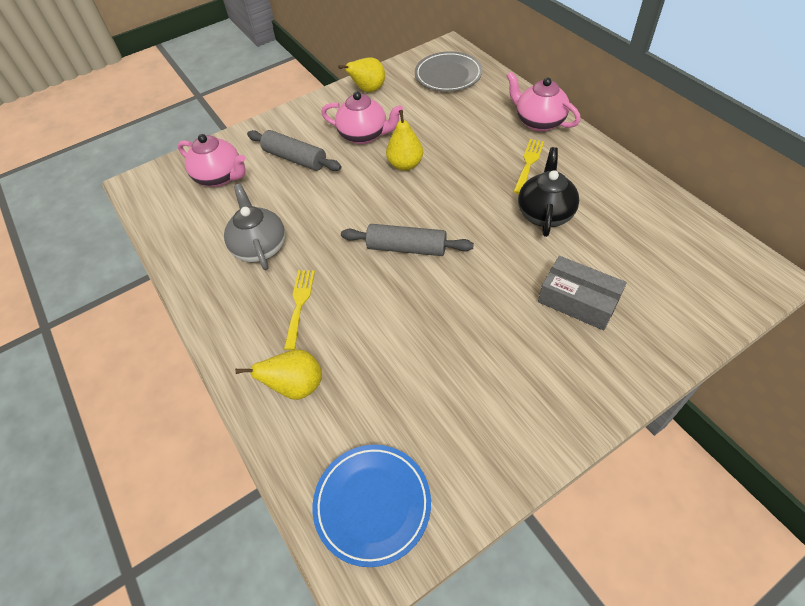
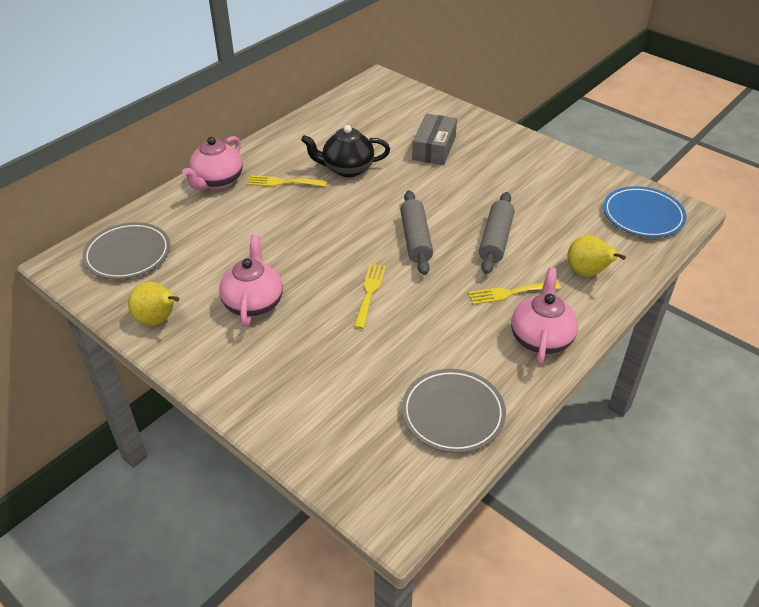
camera: 110 degrees left, 10 degrees down
(193, 229) = (453, 413): none -> grey plate
(220, 177) = (357, 421): pink teapot -> pink teapot (541, 339)
(260, 247) = (455, 343): grey teapot -> none
(295, 158) = (307, 355): grey rolling pin -> grey rolling pin (495, 240)
(346, 203) = (369, 292): none -> yellow fork
(405, 165) = (300, 261): yellow pear -> none

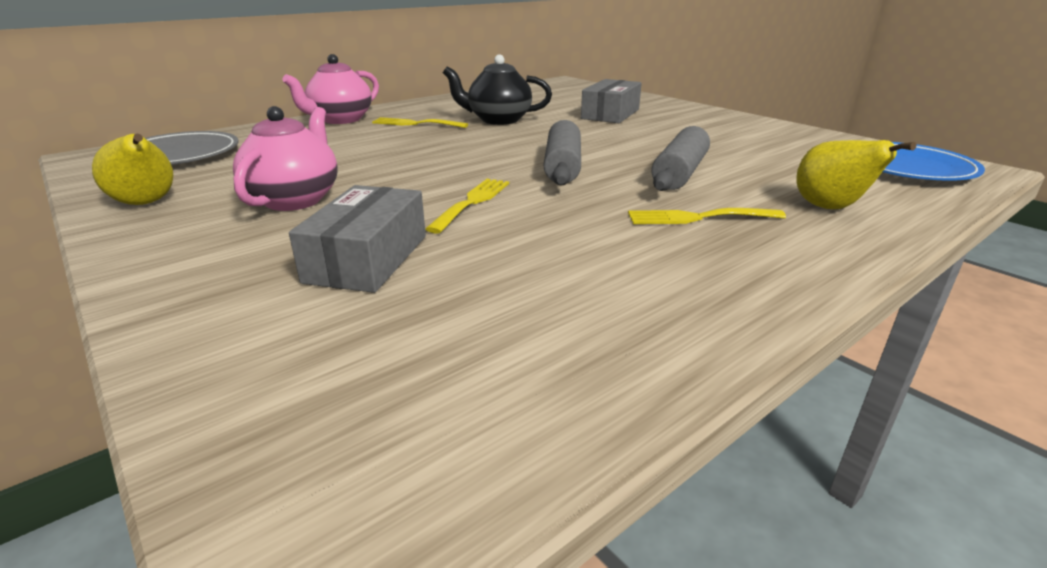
camera: 10 degrees right, 15 degrees down
(332, 357) = (368, 258): none -> grey box
(453, 413) = (557, 354): grey plate -> none
(541, 339) = (754, 268): pink teapot -> none

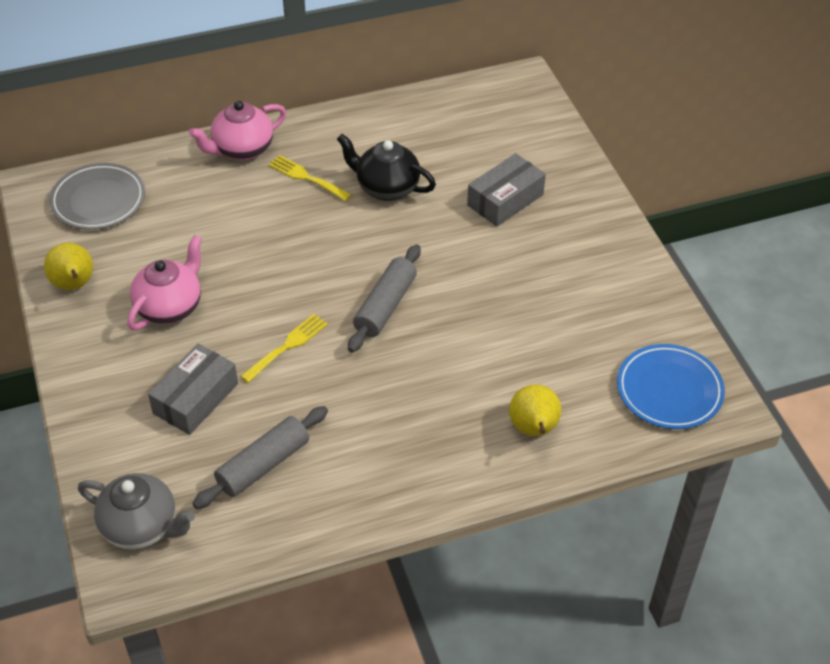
camera: 20 degrees right, 20 degrees up
(327, 435) = (141, 527): none -> grey teapot
(680, 173) = (470, 345): grey rolling pin -> grey rolling pin (263, 465)
(698, 217) = (428, 413): yellow fork -> none

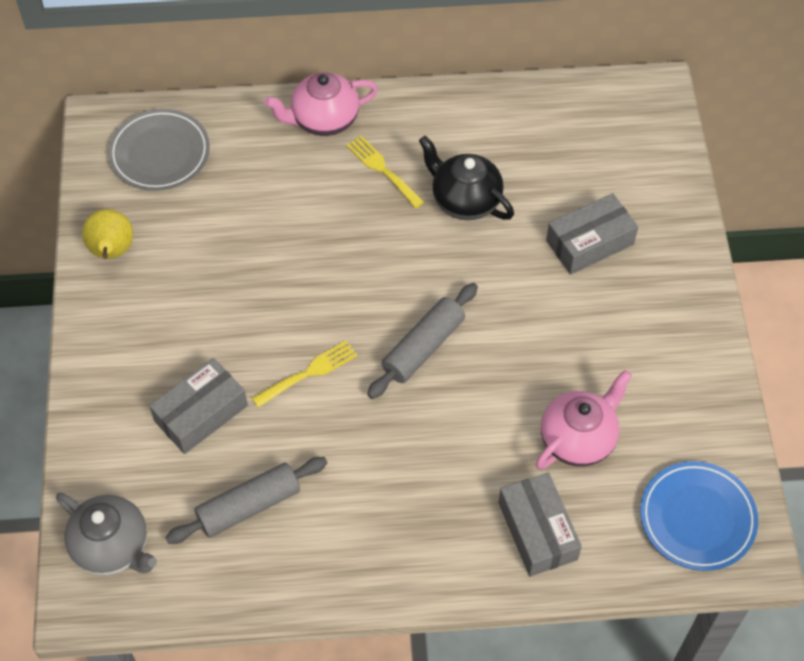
camera: 15 degrees right, 10 degrees up
(170, 307) = (201, 299): pink teapot -> pink teapot (578, 439)
(533, 429) = (537, 531): yellow pear -> grey box

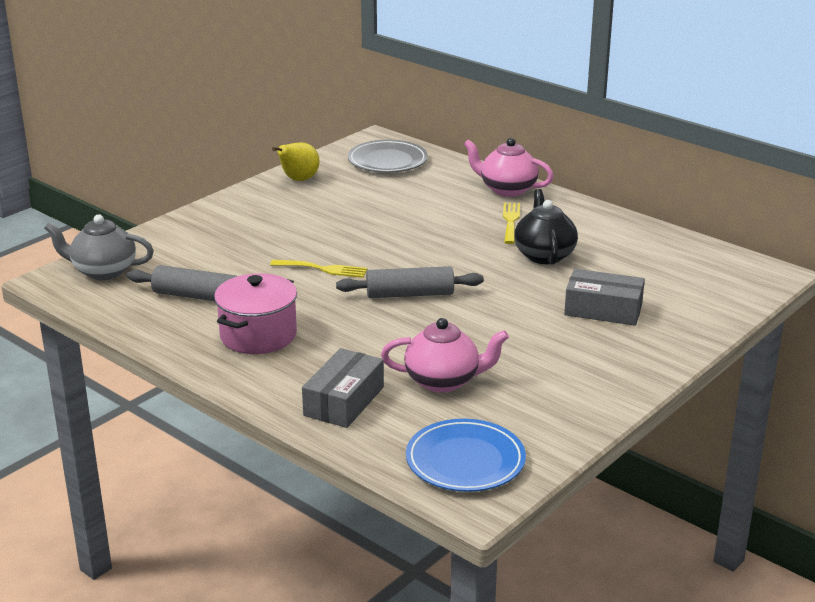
camera: 45 degrees right, 30 degrees down
(112, 547) = (103, 271): grey teapot -> grey teapot turned 105 degrees clockwise
(201, 413) = (236, 252): grey box -> none
(370, 511) = (258, 335): none -> pink pot

